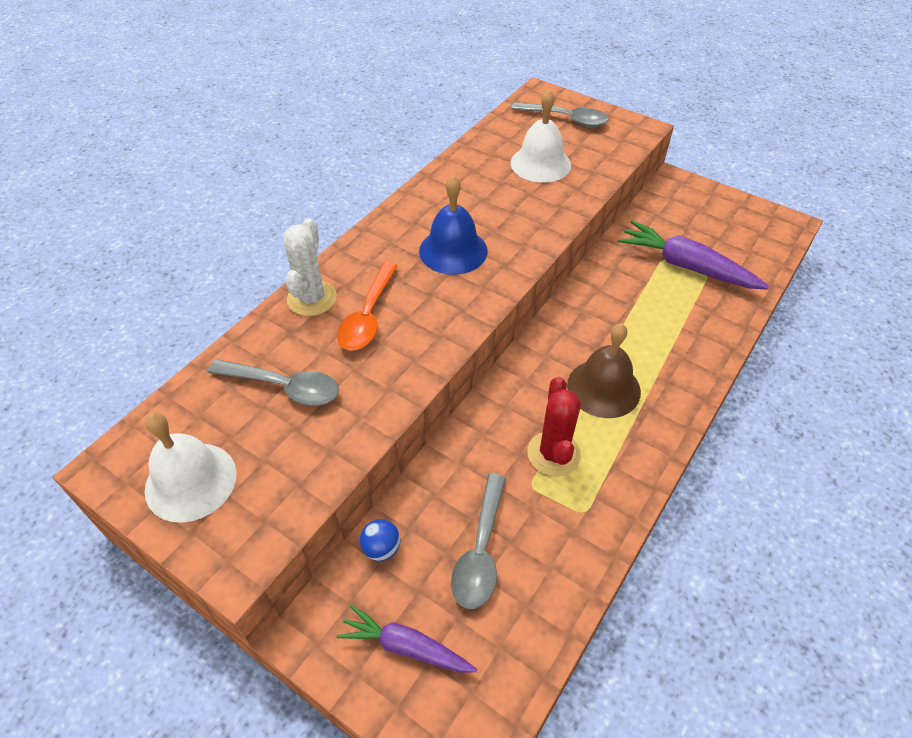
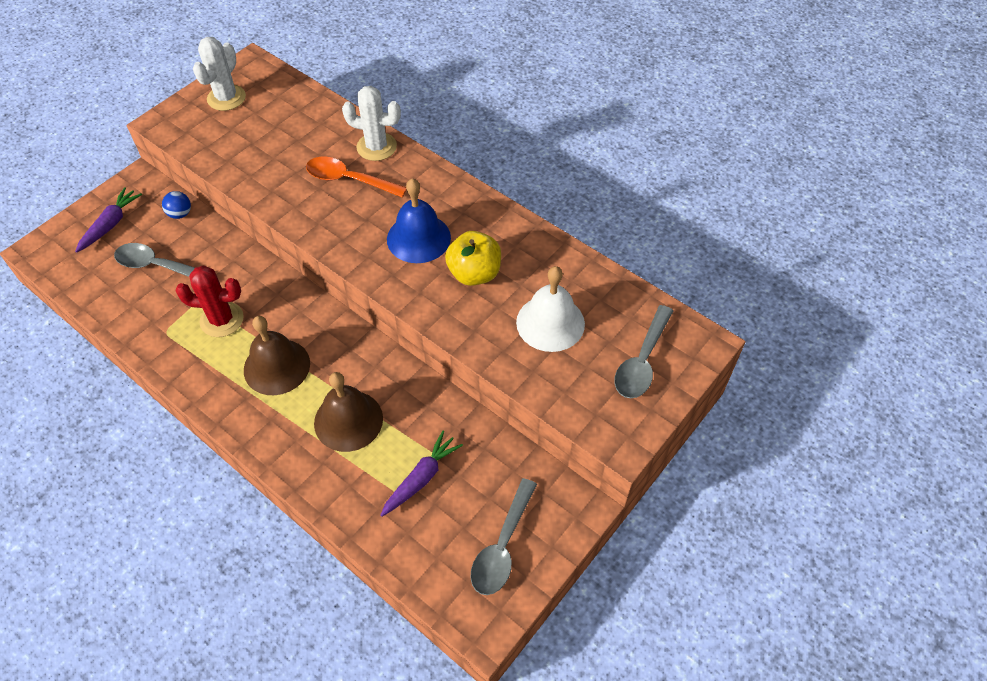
camera: 95 degrees right, 5 degrees up
(191, 481) = (226, 98): white bell -> white cactus
(284, 387) = (290, 135): grey spoon -> grey spoon (502, 546)
(494, 210) = (474, 273): none -> yellow apple
(648, 321) = (348, 420): none -> brown bell
(686, 266) = (421, 478): purple carrot -> purple carrot, size x0.63

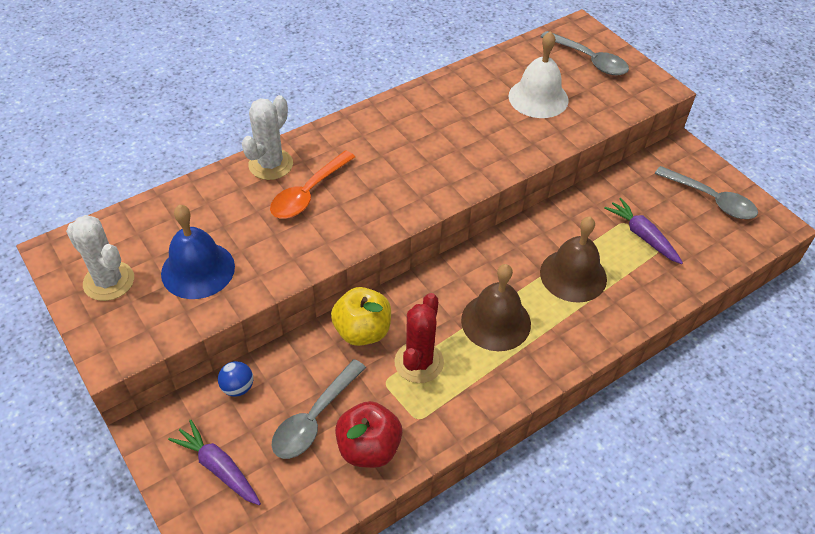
camera: 75 degrees left, 5 degrees down
(135, 306) = (369, 448): none -> red apple
(418, 238) = (411, 157): blue bell -> blue bell (198, 270)
(474, 273) = (469, 130): yellow apple -> yellow apple (362, 331)

